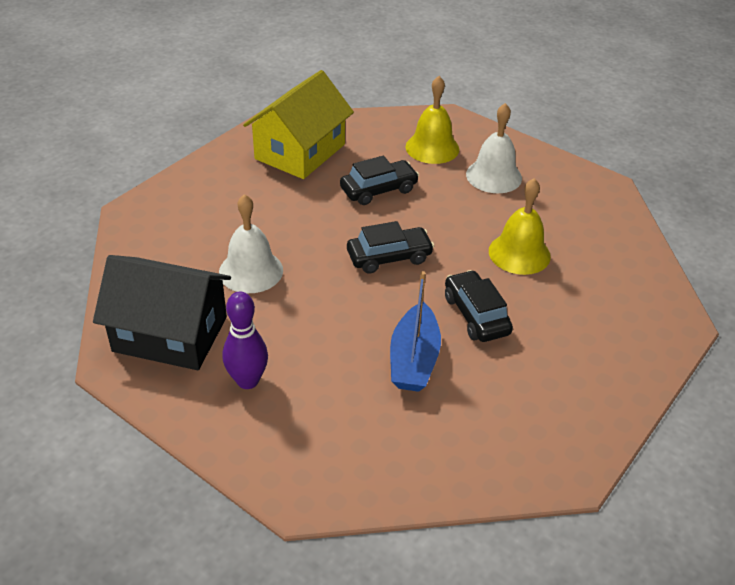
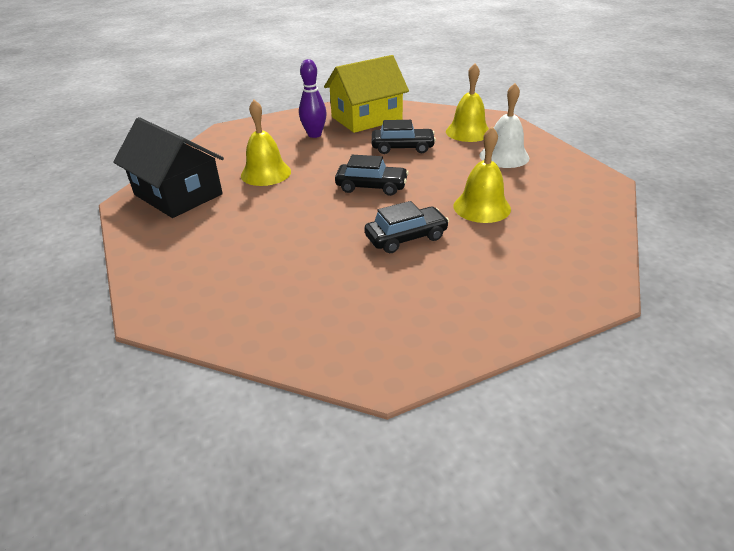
camera: 30 degrees right, 5 degrees down
(247, 381) = (196, 232): purple bowling pin -> purple bowling pin (314, 135)
(251, 271) = (266, 173): white bell -> yellow bell
(414, 359) = (327, 253): blue boat -> none
(476, 315) = (406, 237): black car -> black car turned 60 degrees clockwise

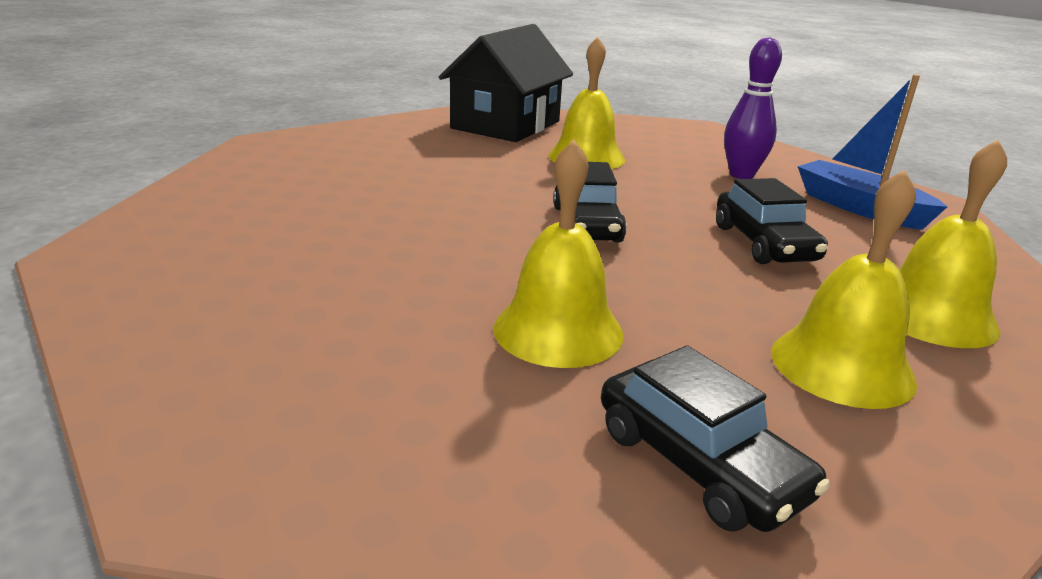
camera: 75 degrees right, 10 degrees down
(366, 118) = (859, 207): yellow house -> blue boat
(406, 237) = (425, 257): black car -> black car (699, 463)
(504, 156) = (841, 366): white bell -> yellow bell

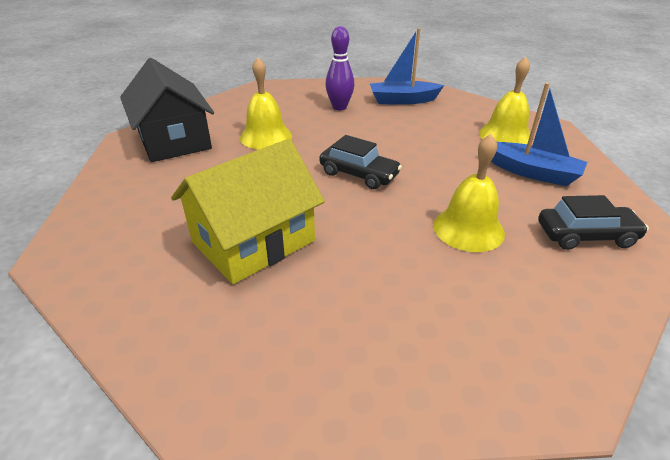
camera: 55 degrees left, 10 degrees up
(367, 204) = (253, 241): none -> yellow house
(764, 243) = (420, 138): black car -> none
(841, 366) = (532, 172): yellow bell -> blue boat

